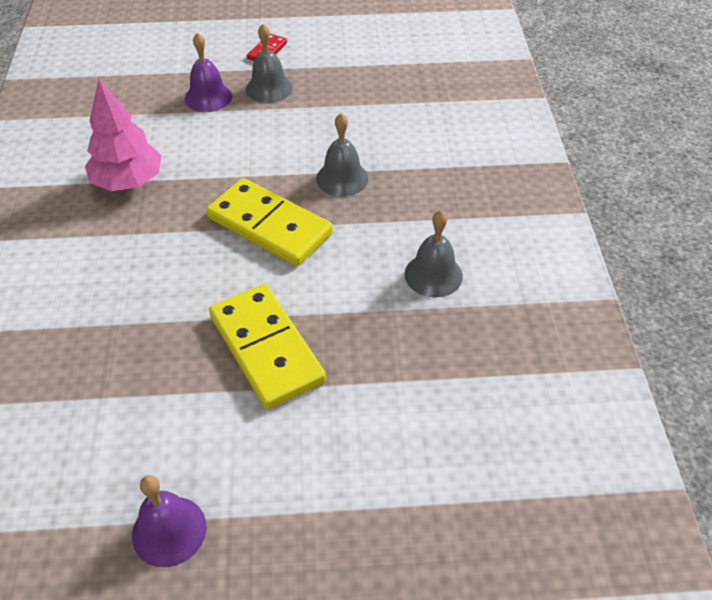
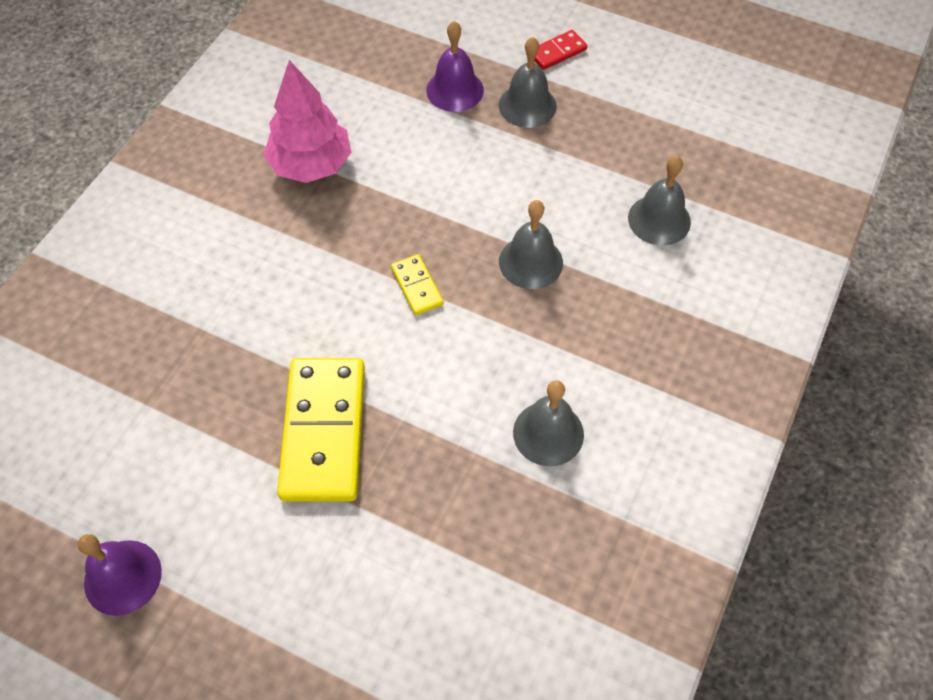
camera: 30 degrees right, 10 degrees up
(270, 225) = (417, 286): yellow domino -> yellow domino, size x0.46
(411, 121) = (659, 220): none -> grey bell

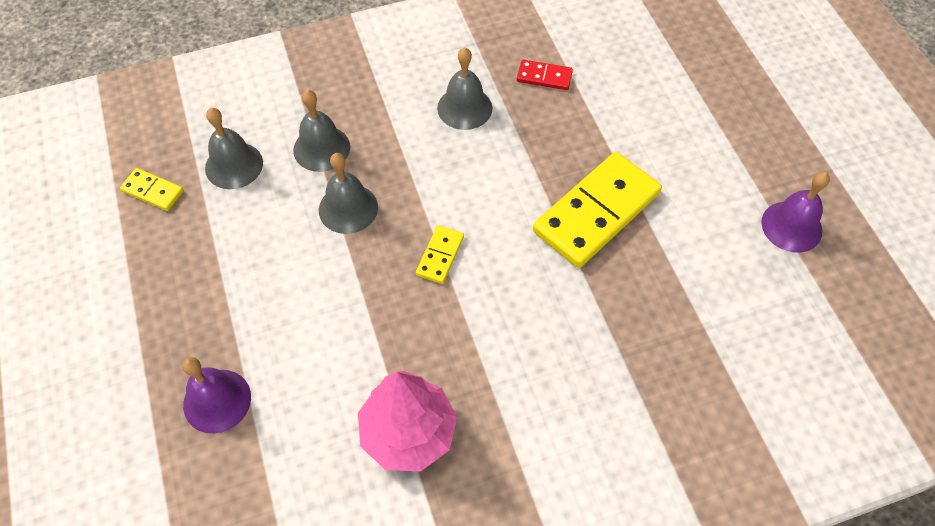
camera: 135 degrees left, 0 degrees up
(527, 105) = (187, 331): grey bell -> grey bell (321, 148)
(557, 52) = (96, 360): red domino -> red domino (544, 77)
(684, 156) = (153, 191): none -> yellow domino

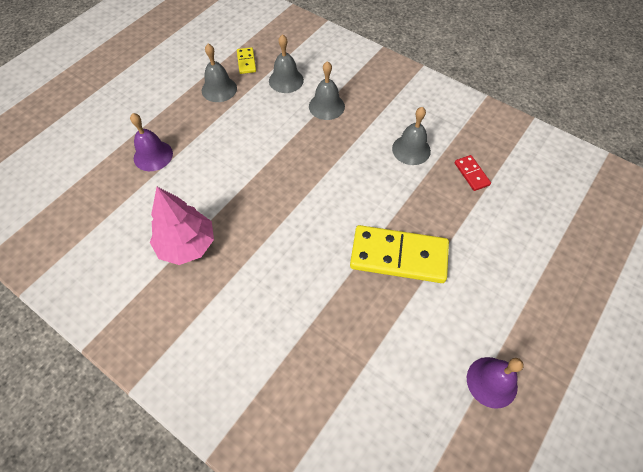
camera: 55 degrees right, 0 degrees up
(348, 208) = (300, 139): grey bell -> grey bell (219, 89)
(440, 256) = (304, 196): yellow domino -> none

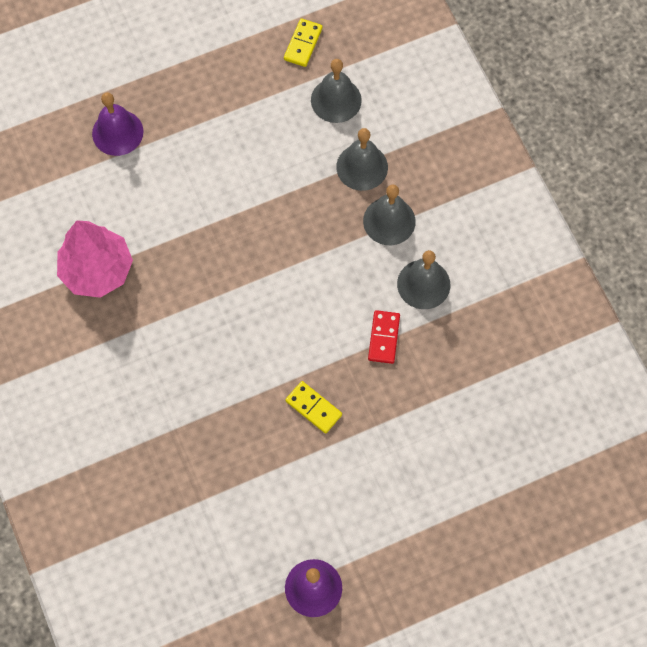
camera: 30 degrees right, 10 degrees up
(219, 89) = (244, 71): grey bell -> grey bell (389, 221)
(398, 256) = (313, 408): yellow domino -> yellow domino, size x0.46
(471, 174) = (472, 355): red domino -> red domino (384, 338)

